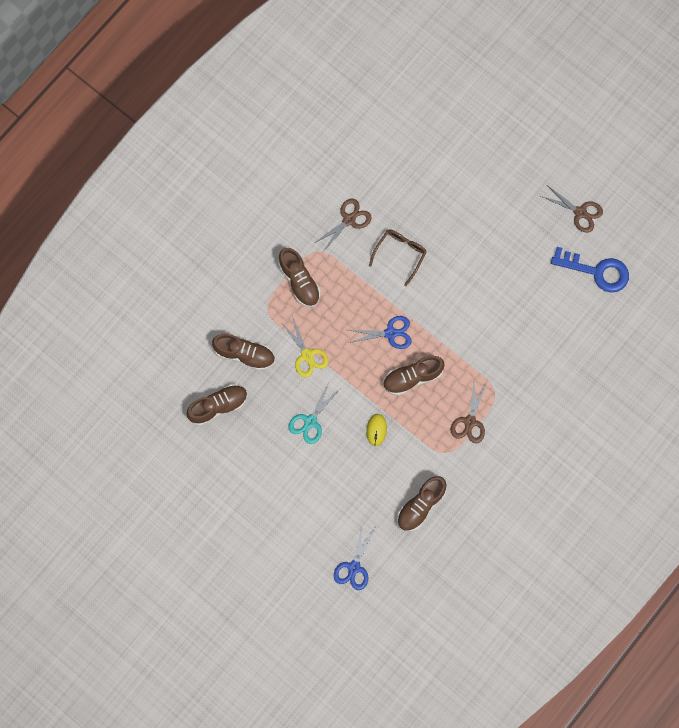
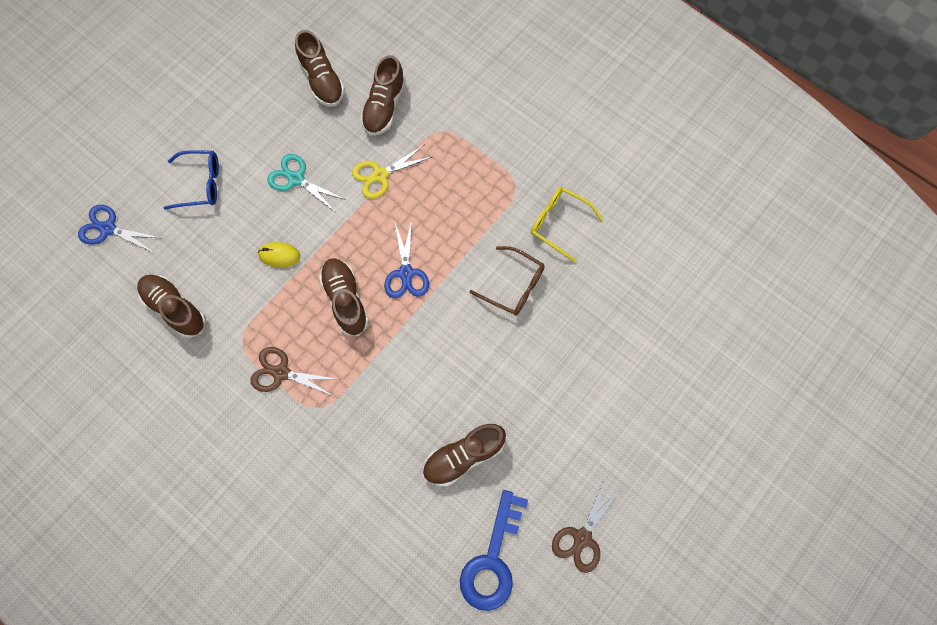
camera: 90 degrees right, 5 degrees down
(299, 281) = (476, 166): brown shoe -> brown shoe (463, 456)
(314, 497) = (201, 184): none -> blue glasses
(349, 220) = (559, 223): brown scissors -> yellow glasses

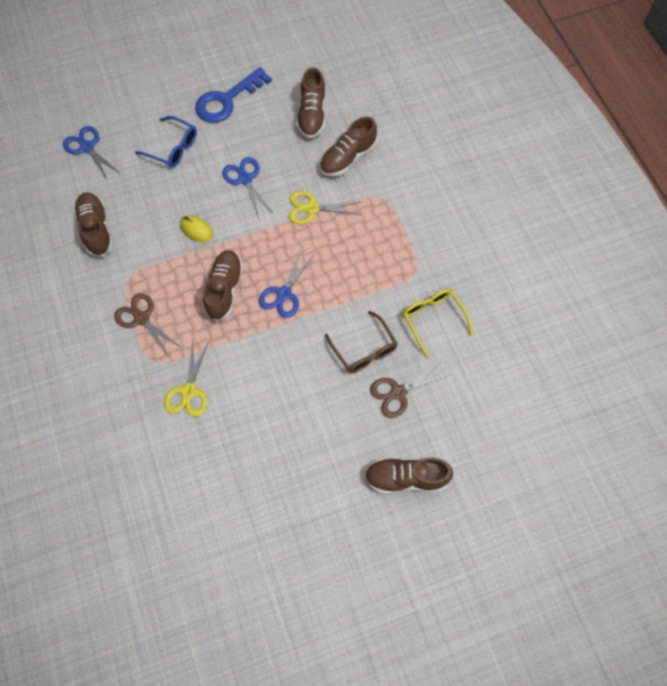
camera: 30 degrees right, 5 degrees down
(296, 179) = (245, 179): turquoise scissors -> blue scissors
(374, 417) = (188, 391): none -> yellow scissors
(463, 456) = (238, 462): brown shoe -> brown shoe (406, 478)
(492, 560) = (209, 558): blue key -> blue key (227, 100)
(582, 537) = (293, 585): brown scissors -> brown scissors (398, 393)

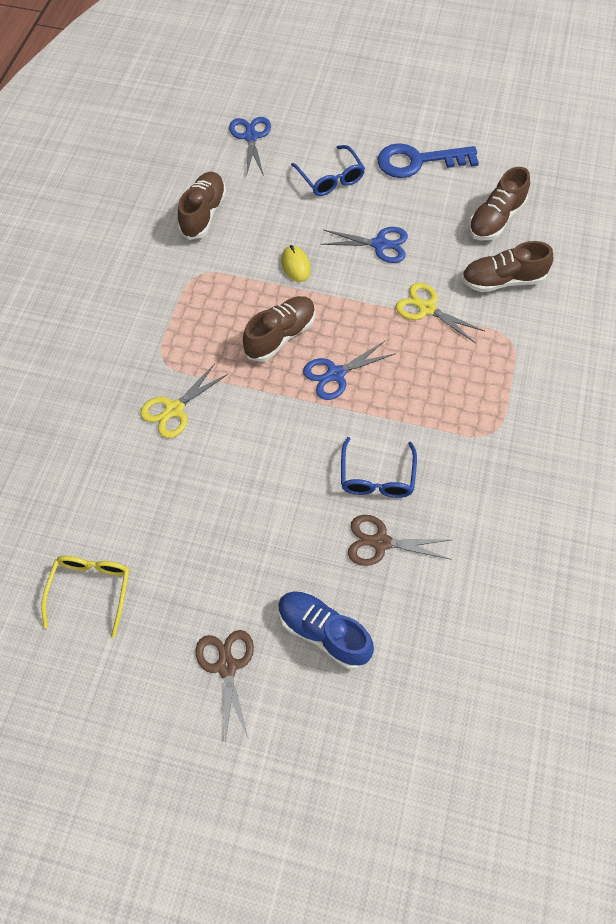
camera: 35 degrees right, 5 degrees down
(141, 318) = (182, 317): brown scissors -> brown scissors (226, 666)
(245, 179) = (380, 244): blue scissors -> blue scissors turned 90 degrees clockwise
(364, 350) = (377, 477): brown glasses -> blue glasses
(406, 478) = (323, 633): brown shoe -> blue shoe
(433, 319) = (474, 492): yellow glasses -> yellow glasses (91, 590)

